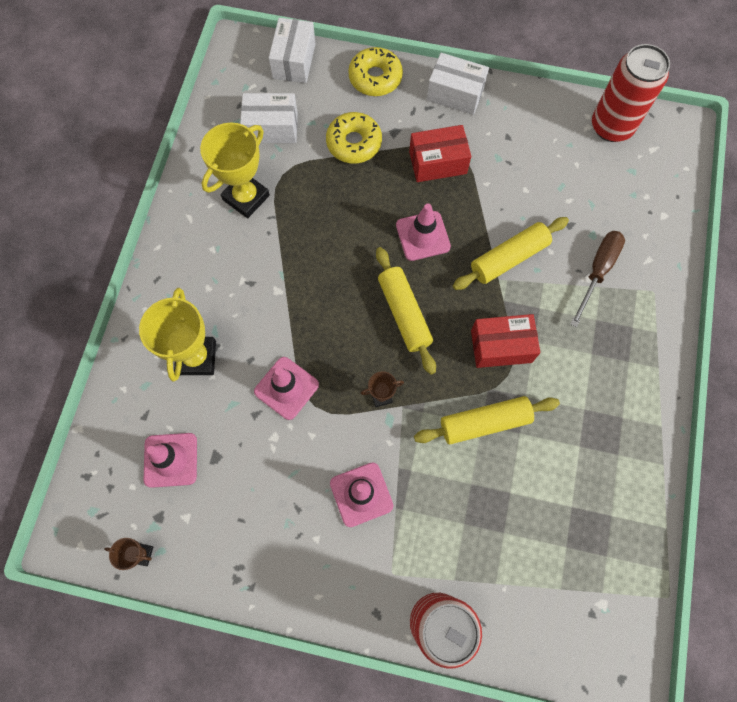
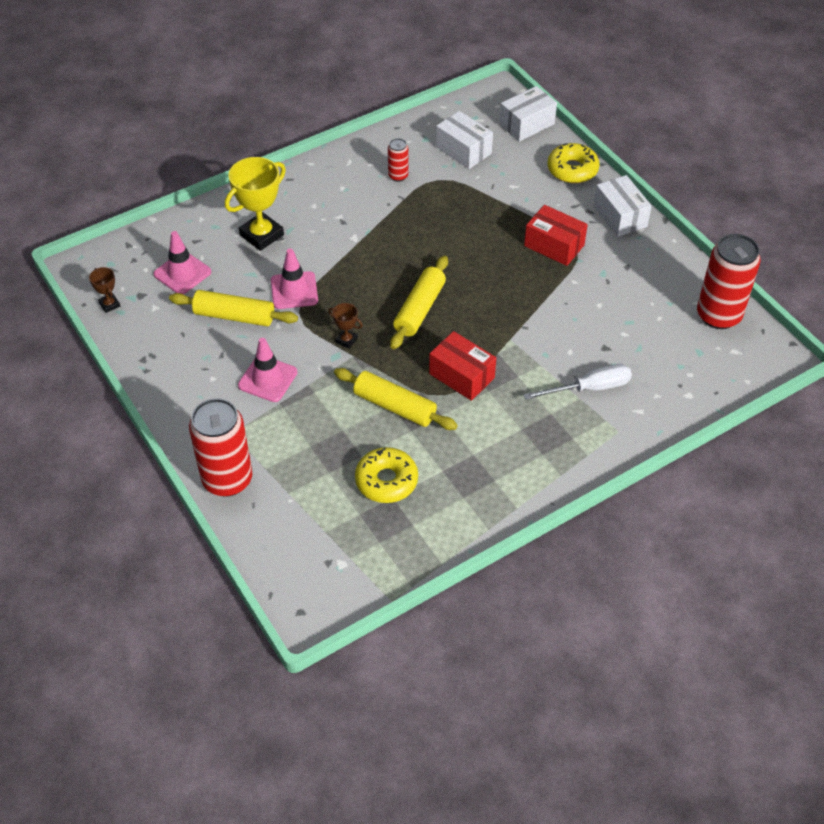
camera: 45 degrees right, 20 degrees down
(246, 197) = (398, 176): yellow trophy -> red can
(354, 143) = (508, 195): yellow donut -> yellow donut (386, 481)
(423, 236) = (488, 278): pink traffic cone -> none
(509, 258) = (533, 333): yellow rolling pin -> yellow rolling pin (234, 316)
(597, 271) = (589, 388): brown screwdriver -> white screwdriver

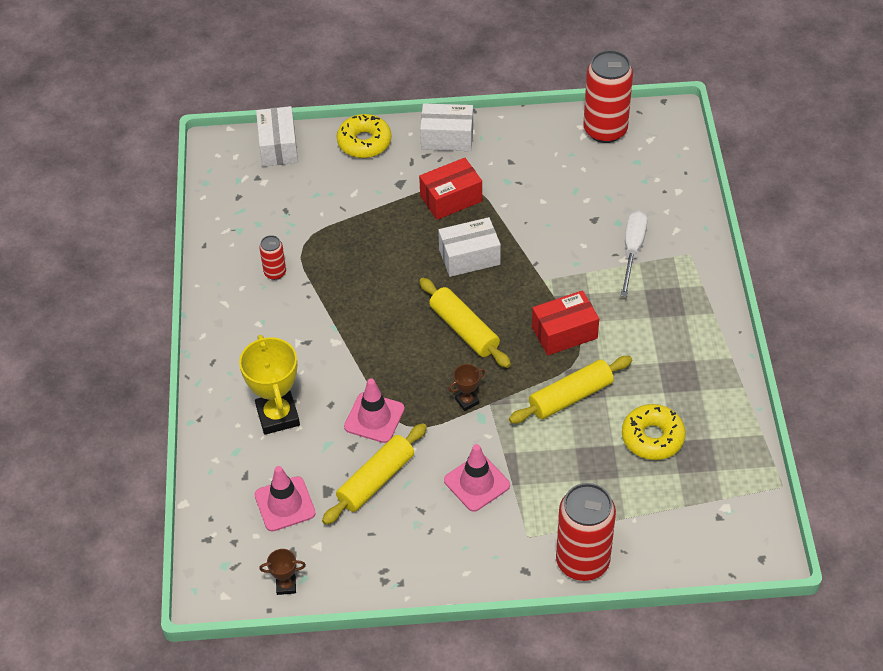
camera: 60 degrees left, 0 degrees up
(463, 150) = (277, 208): white box -> white box (469, 257)

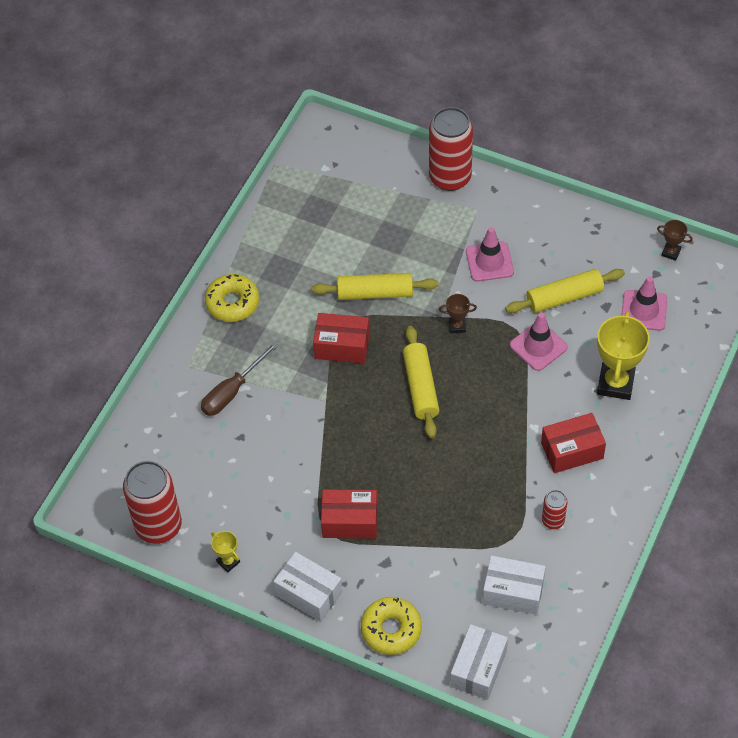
camera: 150 degrees left, 5 degrees up
(288, 336) = (572, 451): none -> red box
(469, 257) = (372, 452): white box -> white box (513, 592)
(528, 131) = (228, 562): none -> yellow trophy
(632, 251) = (232, 391): white screwdriver -> brown screwdriver
(652, 437) = (337, 236): yellow donut -> yellow donut (232, 303)

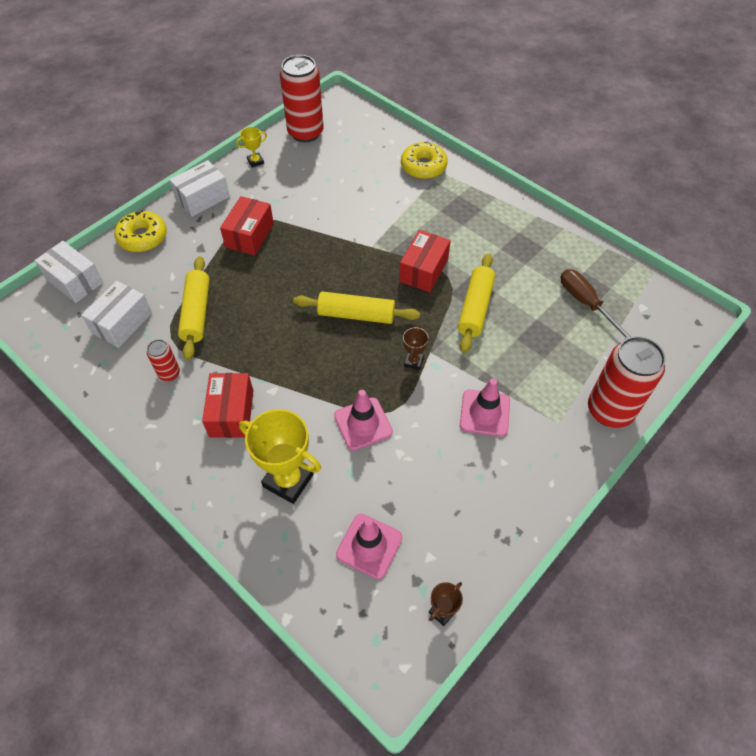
camera: 105 degrees right, 0 degrees up
(232, 303) = (496, 210): yellow donut -> yellow donut (423, 166)
(232, 391) = (406, 192): brown screwdriver -> brown screwdriver (586, 303)
(564, 297) = (415, 469): yellow rolling pin -> yellow rolling pin (196, 313)

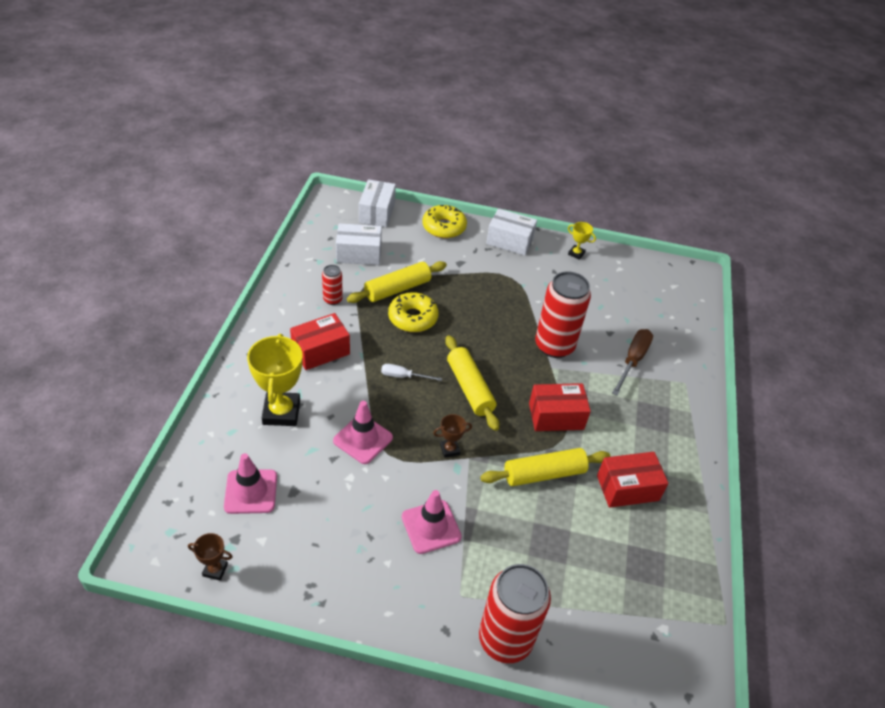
camera: 55 degrees right, 10 degrees down
(249, 235) = (496, 285): red box -> red box (627, 488)
(305, 132) = (638, 269): red can -> red can (554, 346)
(310, 358) = (403, 376): none -> white screwdriver
(423, 166) = (679, 366): yellow donut -> yellow donut (413, 318)
(586, 303) = (624, 570): brown screwdriver -> brown screwdriver (632, 361)

